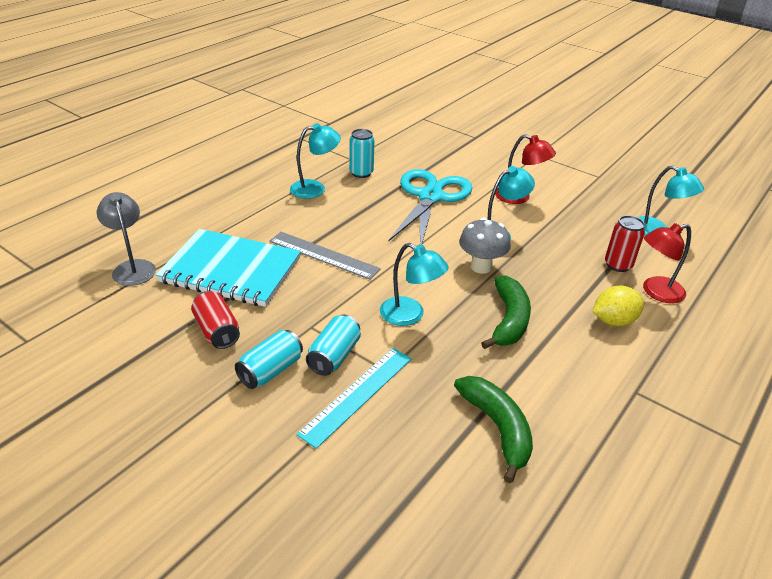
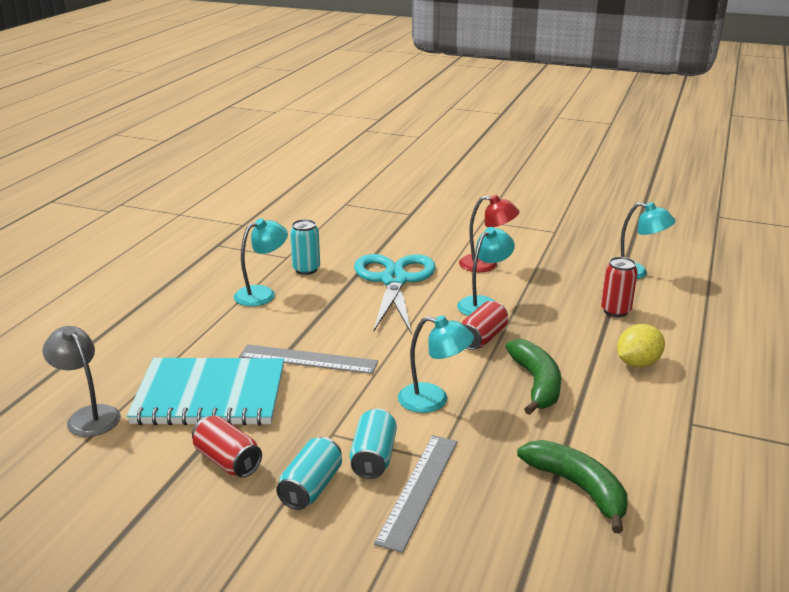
camera: 15 degrees left, 10 degrees down
(357, 395) = (418, 489): turquoise ruler -> grey ruler
(481, 266) = (482, 338): grey mushroom -> red can
(656, 292) = (663, 329): red lamp -> none

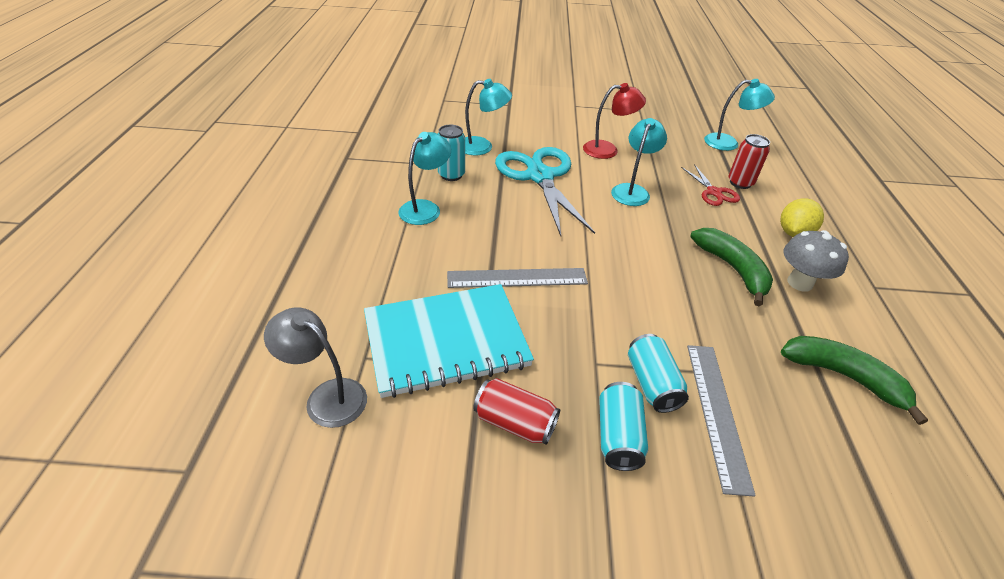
camera: 20 degrees left, 15 degrees up
(433, 400) = (660, 304): turquoise lamp -> turquoise lamp (482, 147)
(482, 338) = (656, 228): red can -> none
(576, 316) = (714, 192): none -> red scissors
(603, 406) = (799, 283): none -> grey mushroom

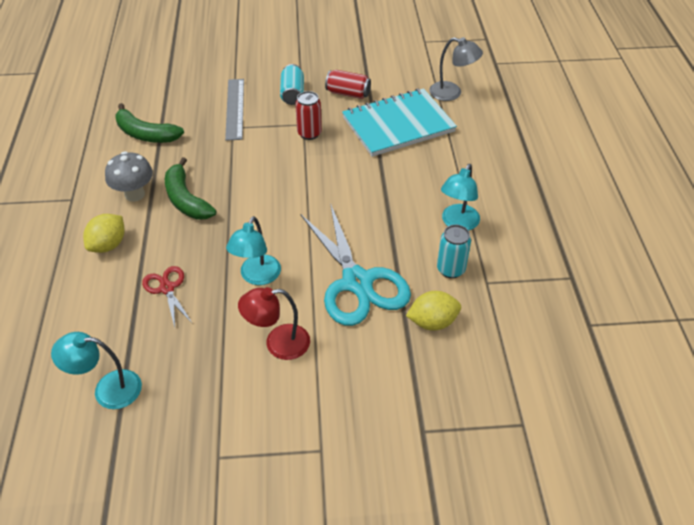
camera: 175 degrees right, 5 degrees up
(482, 147) = (432, 322): turquoise lamp -> yellow lemon
(517, 278) = (361, 170): grey ruler -> none
(652, 384) = (269, 118): turquoise can -> none
(740, 183) = (129, 309): red can -> red can (309, 133)

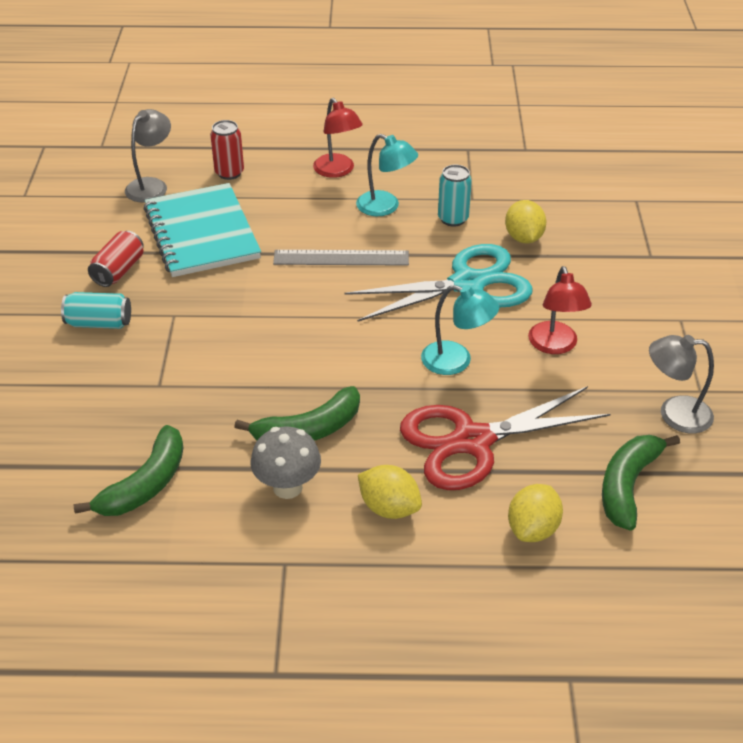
camera: 85 degrees left, 5 degrees down
(74, 325) = (533, 529): none -> yellow lemon
(108, 389) = (628, 485): turquoise lamp -> green banana
(167, 288) = (472, 441): red scissors -> red scissors, size x2.06
(188, 432) = (674, 413): none -> grey lamp
(235, 108) = (114, 383): grey ruler -> grey ruler (341, 258)
(309, 133) = (196, 310): red can -> red can (229, 173)
(503, 190) = (337, 171): none -> red lamp

